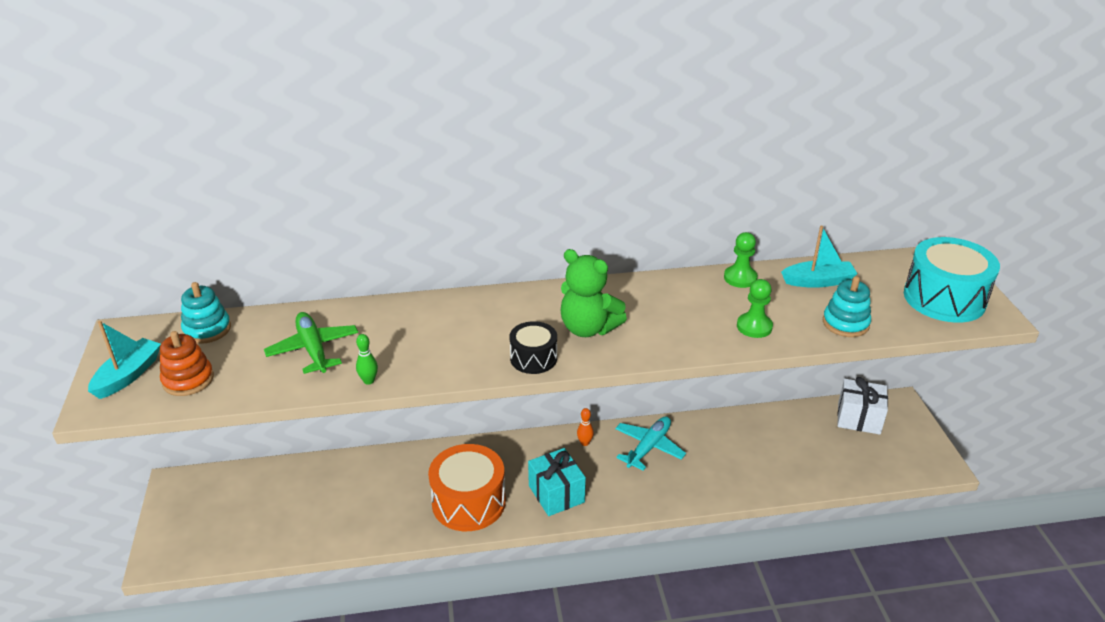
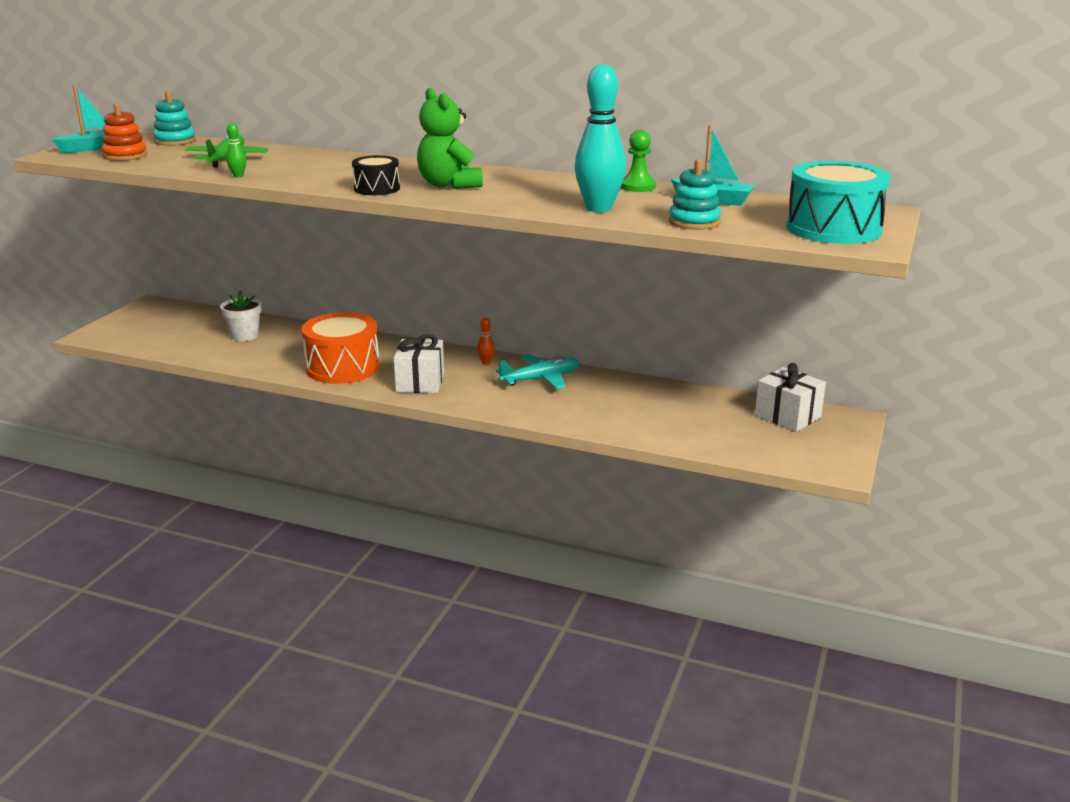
camera: 30 degrees right, 10 degrees down
(327, 494) = (245, 335): none -> white flower pot
(556, 494) = (420, 382): turquoise gift -> white gift
(754, 327) = (599, 208): green pawn -> turquoise bowling pin

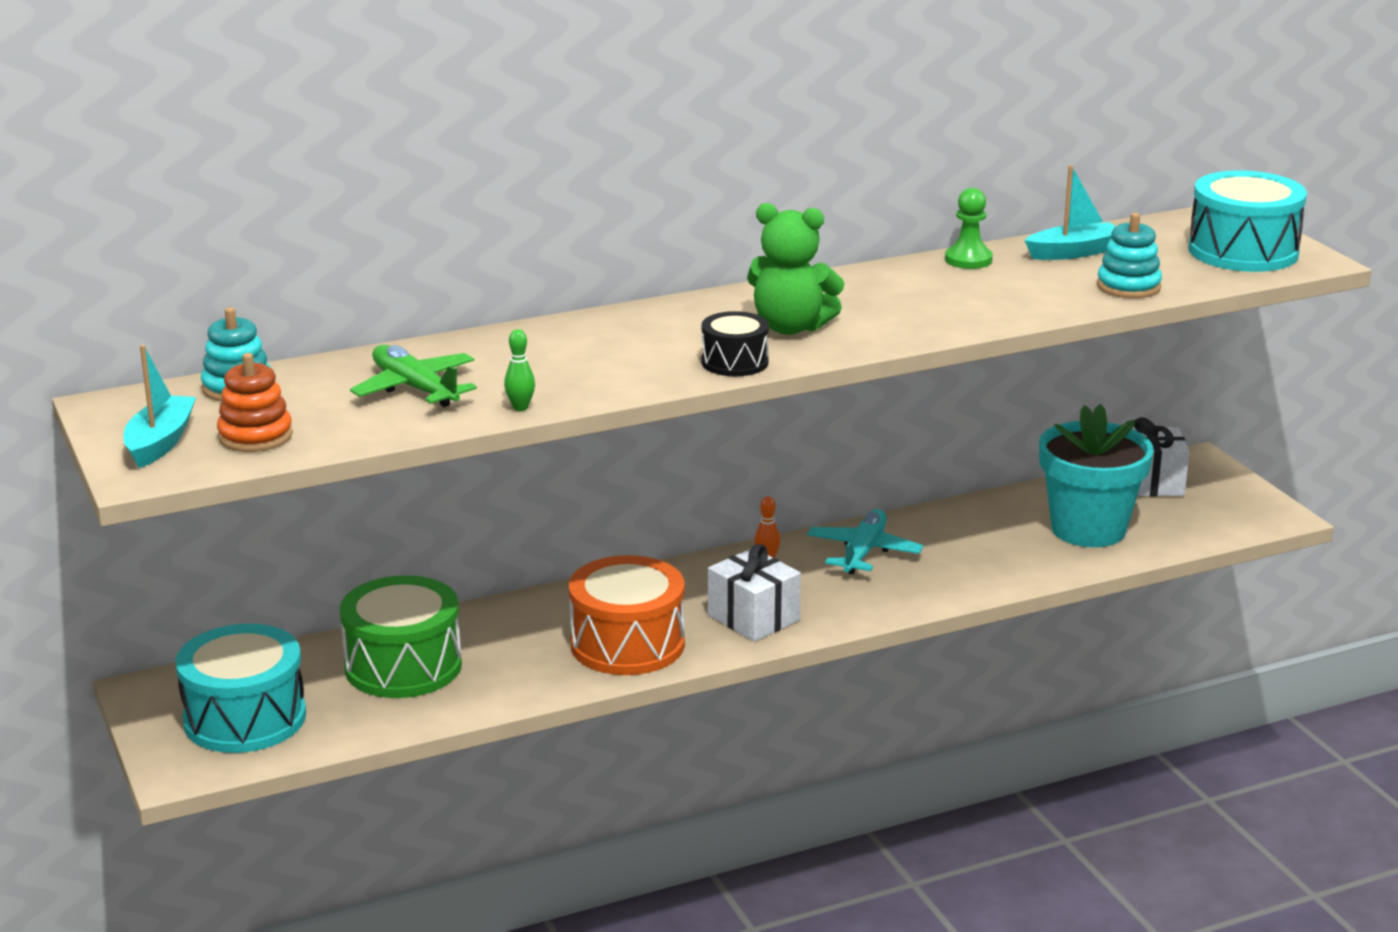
camera: 45 degrees left, 0 degrees up
(153, 328) = (245, 718): none -> turquoise drum
(245, 335) = (403, 666): white flower pot -> green drum
(599, 208) = (1012, 302): turquoise bowling pin -> none
(692, 422) = (1088, 529): none -> turquoise flower pot

